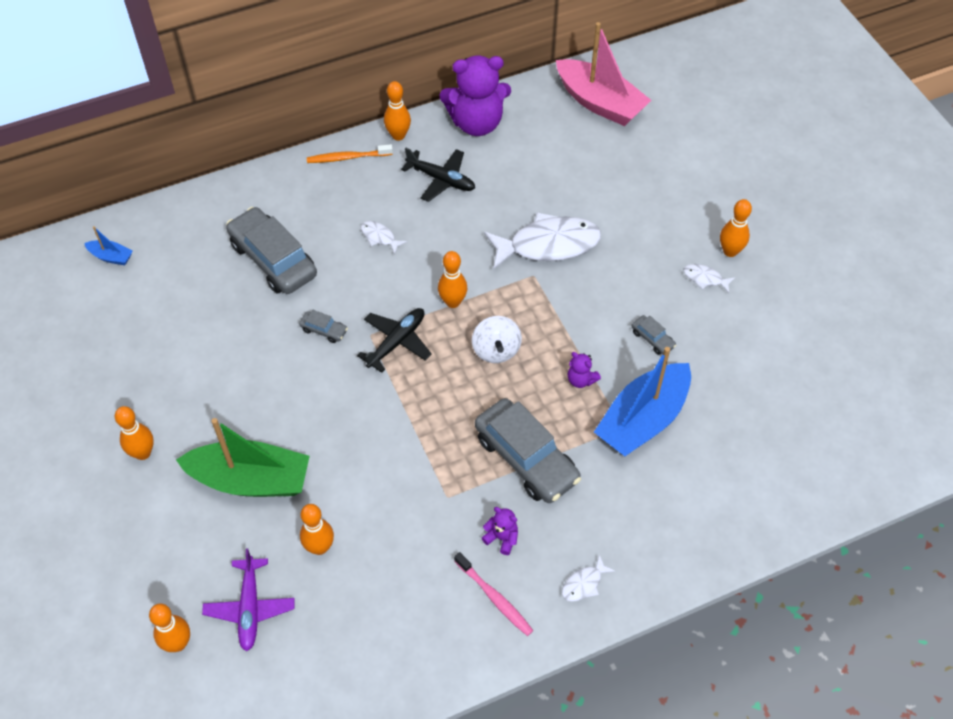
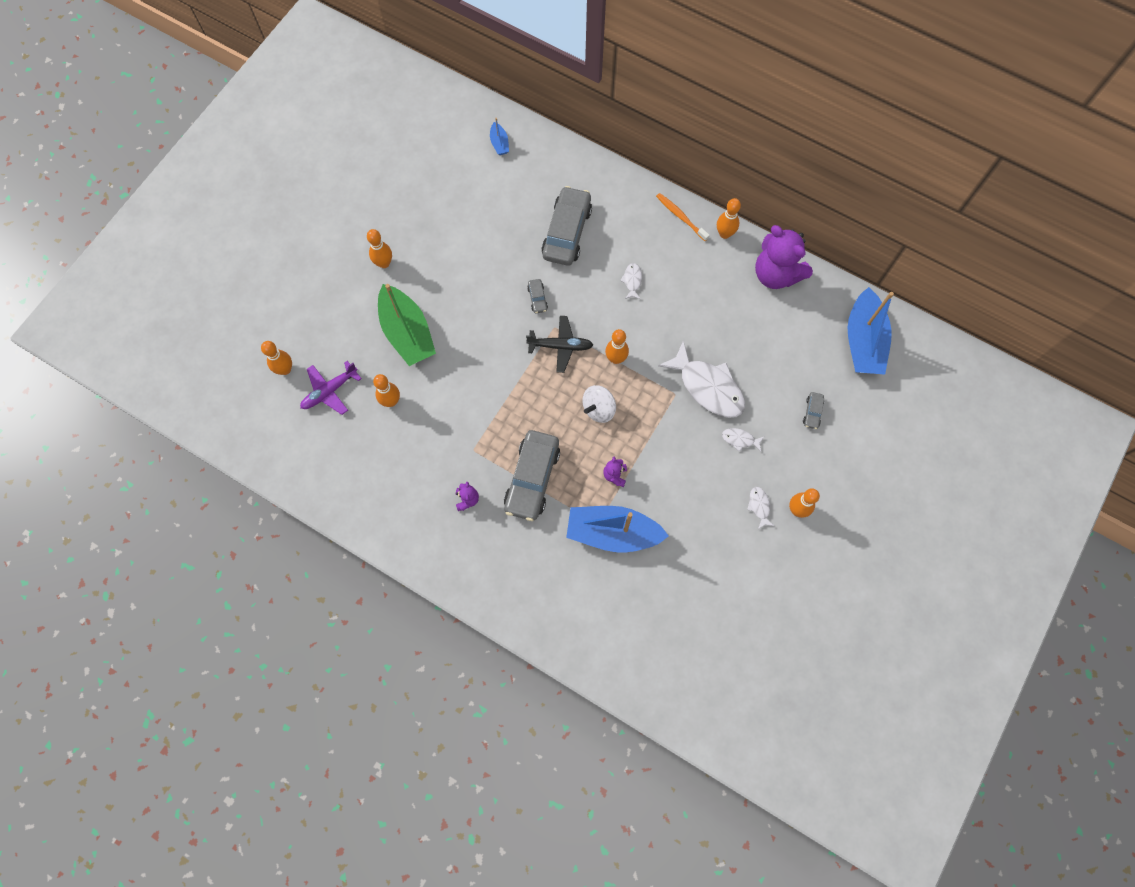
camera: 55 degrees right, 15 degrees up
(441, 179) = (709, 285): black plane -> none
(494, 597) = (425, 521): pink toothbrush -> none
(584, 584) = (469, 567): white fish -> white fish (740, 439)
(600, 103) = (863, 341): pink boat -> blue boat
(652, 339) = (681, 501): grey car -> grey car (812, 412)

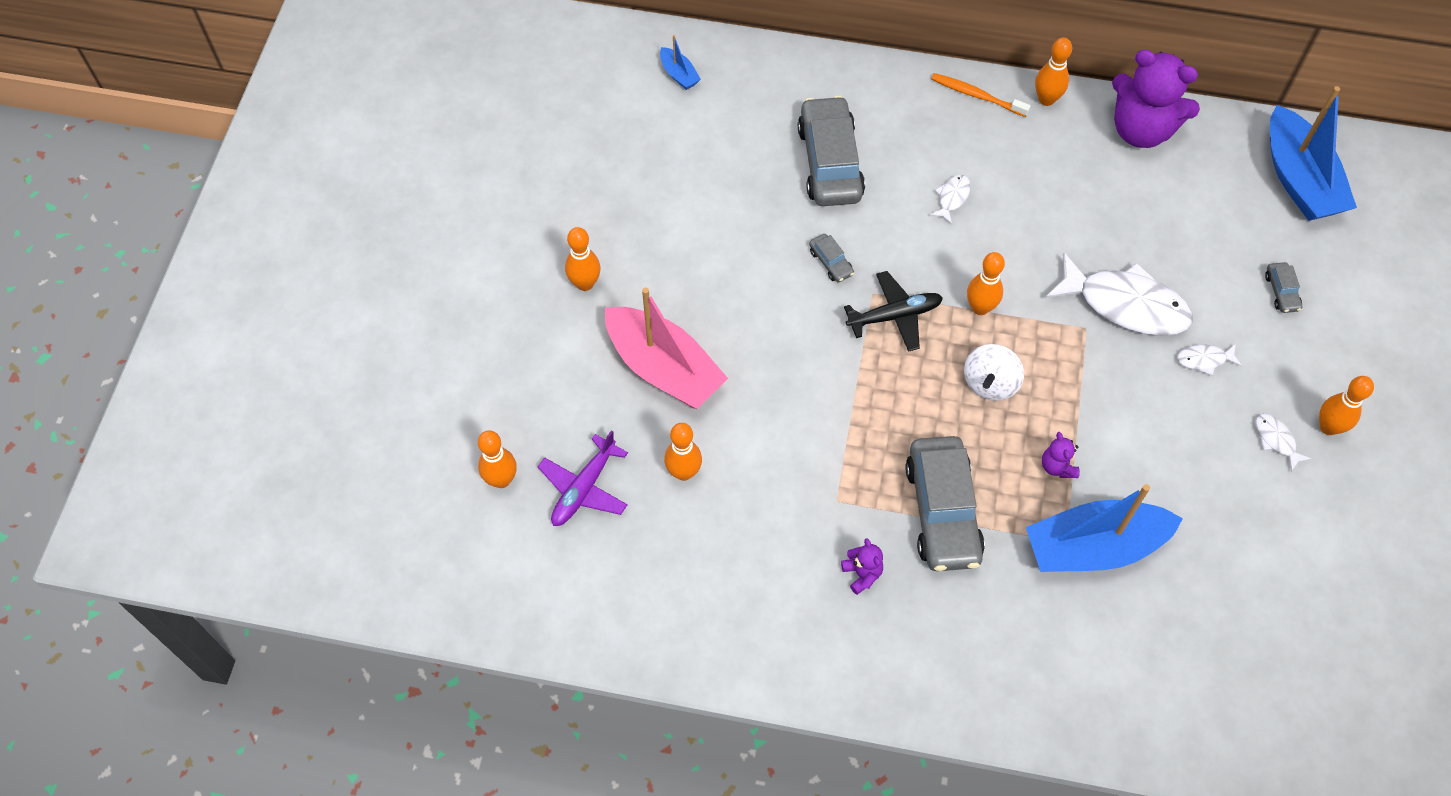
camera: 20 degrees left, 10 degrees down
(407, 333) = (664, 369): green boat -> pink boat
(632, 281) = (952, 198): white fish -> white fish turned 45 degrees clockwise

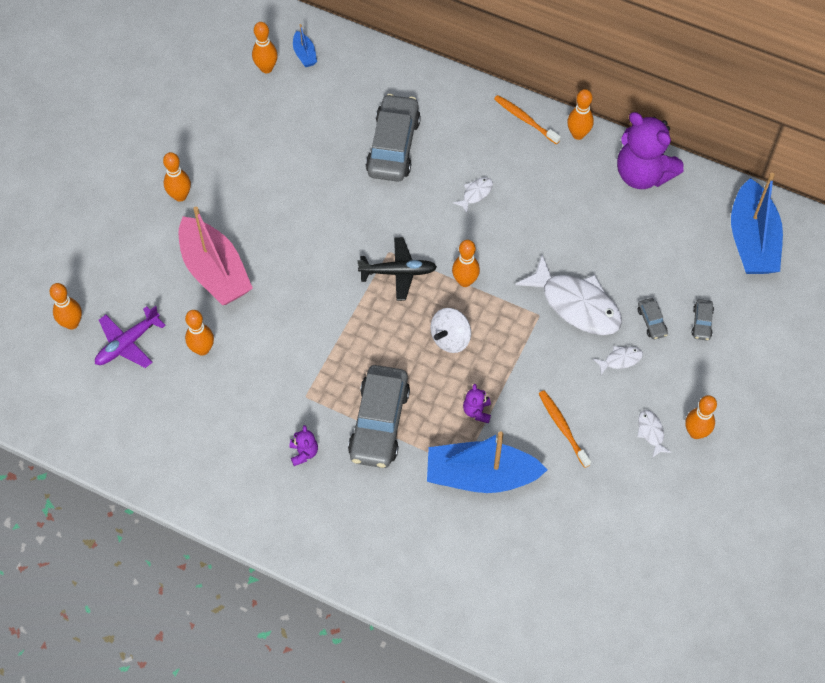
camera: 15 degrees right, 0 degrees up
(637, 101) = (266, 68): none -> orange bowling pin
(831, 262) = (366, 221): grey car -> grey car (651, 322)
(1169, 461) = (563, 428): none -> orange toothbrush
(1204, 360) = (620, 360): white fish -> white fish turned 150 degrees clockwise

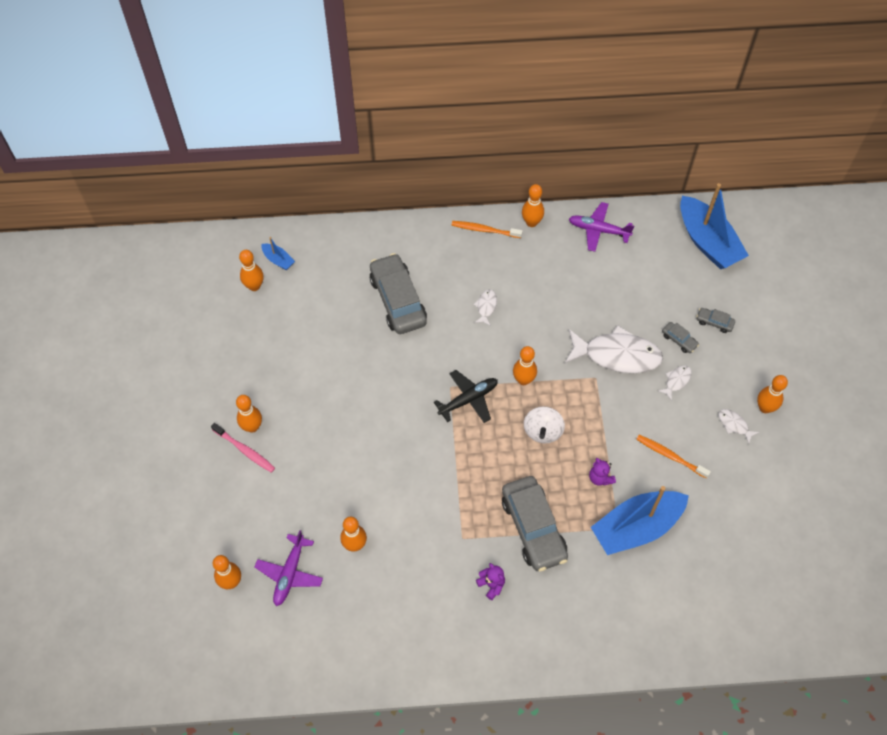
camera: 30 degrees left, 0 degrees up
(159, 213) = (244, 450): none -> pink toothbrush
(215, 271) = (322, 475): pink boat -> none
(642, 174) = (598, 230): purple teddy bear -> purple plane
(702, 323) = (714, 322): grey car -> grey car turned 135 degrees clockwise

